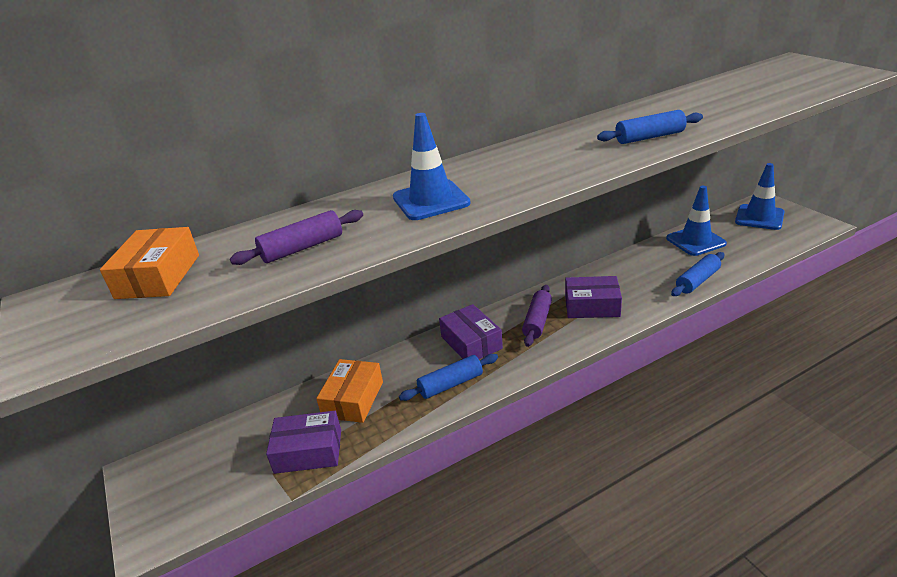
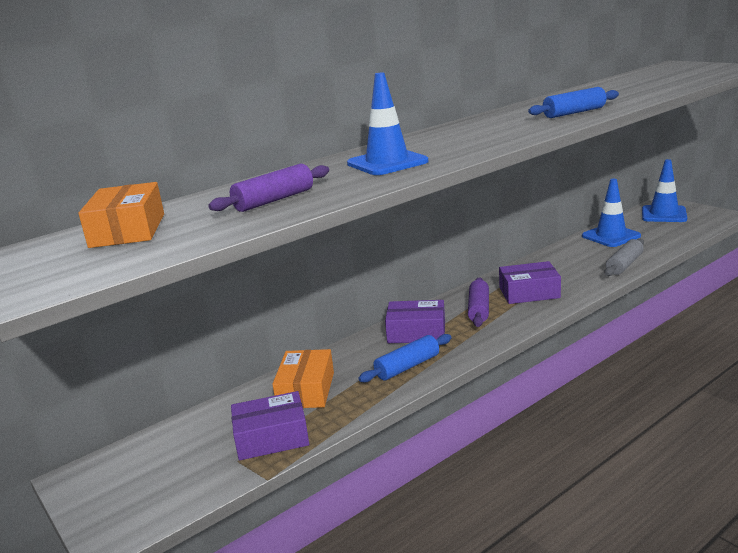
camera: 10 degrees left, 10 degrees down
(471, 342) = (416, 332): purple box -> purple box turned 45 degrees counterclockwise
(697, 281) = (624, 265): blue rolling pin -> grey rolling pin

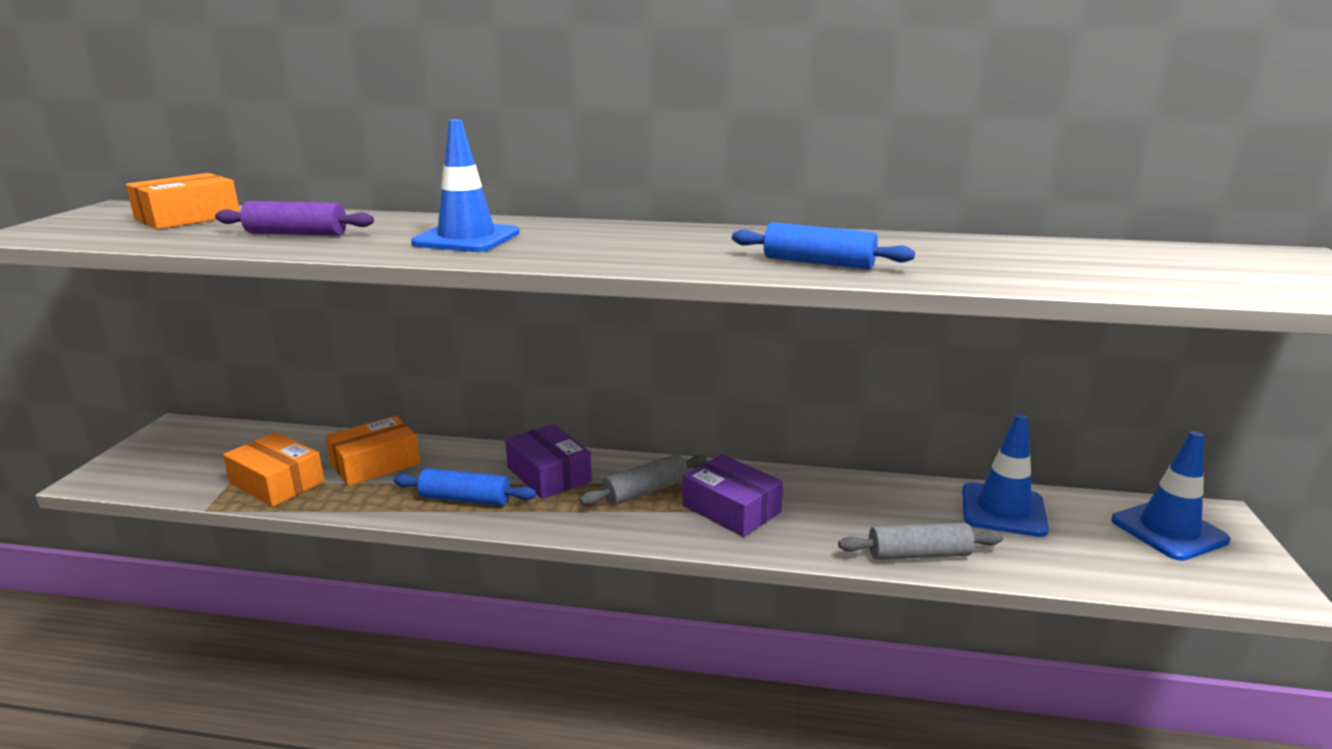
camera: 45 degrees right, 0 degrees up
(271, 437) = (277, 483): purple box -> orange box
(478, 309) = (645, 491): purple rolling pin -> grey rolling pin

